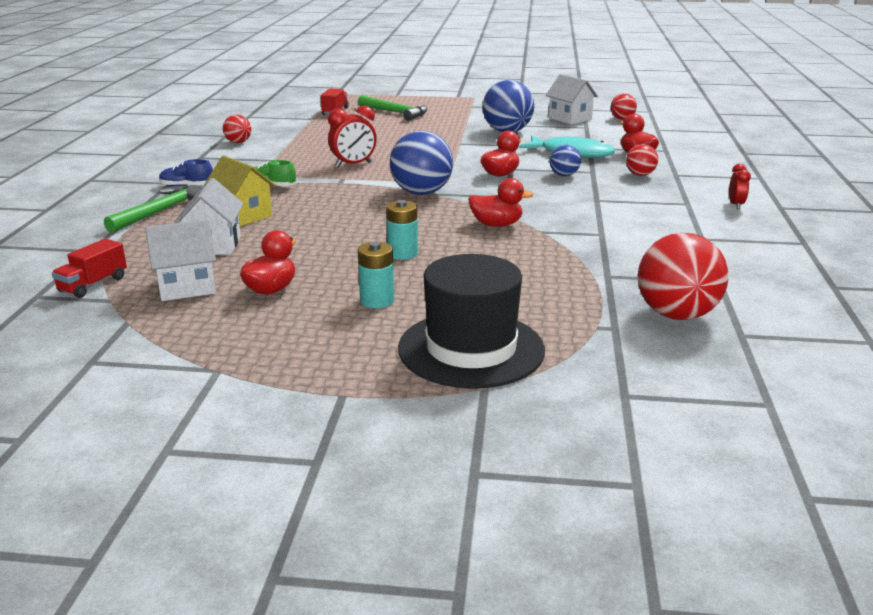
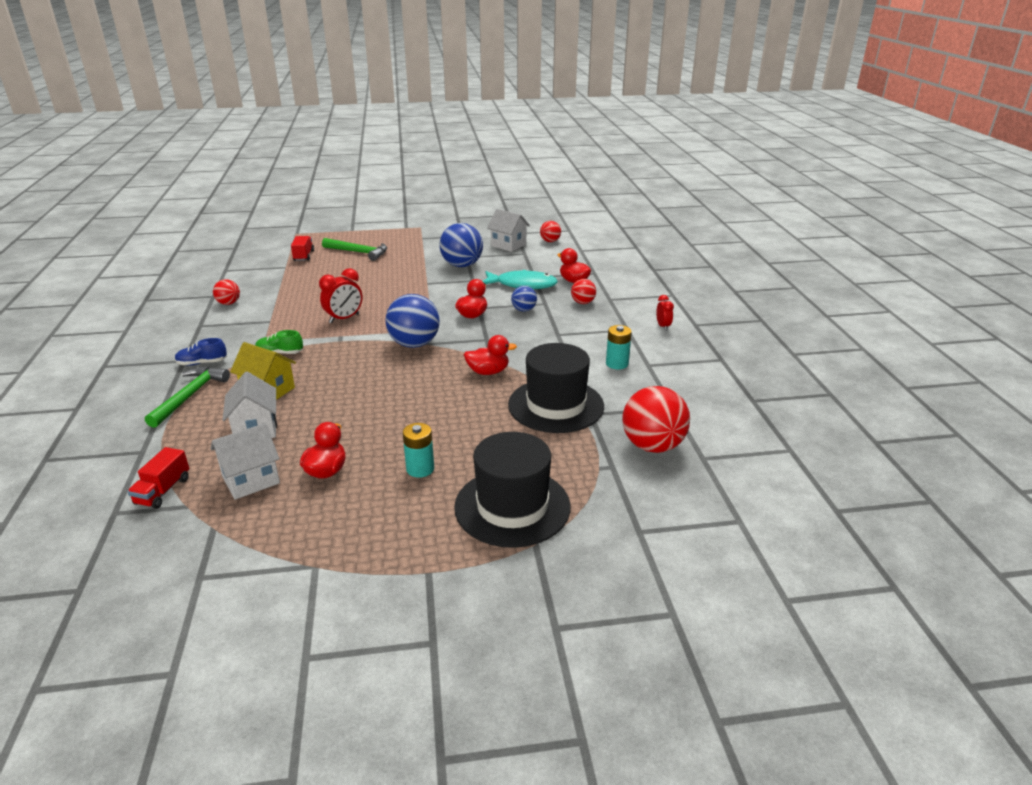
camera: 15 degrees left, 5 degrees up
(402, 253) = (423, 414): turquoise battery -> turquoise battery (617, 364)
(566, 263) = (556, 405): none -> black hat

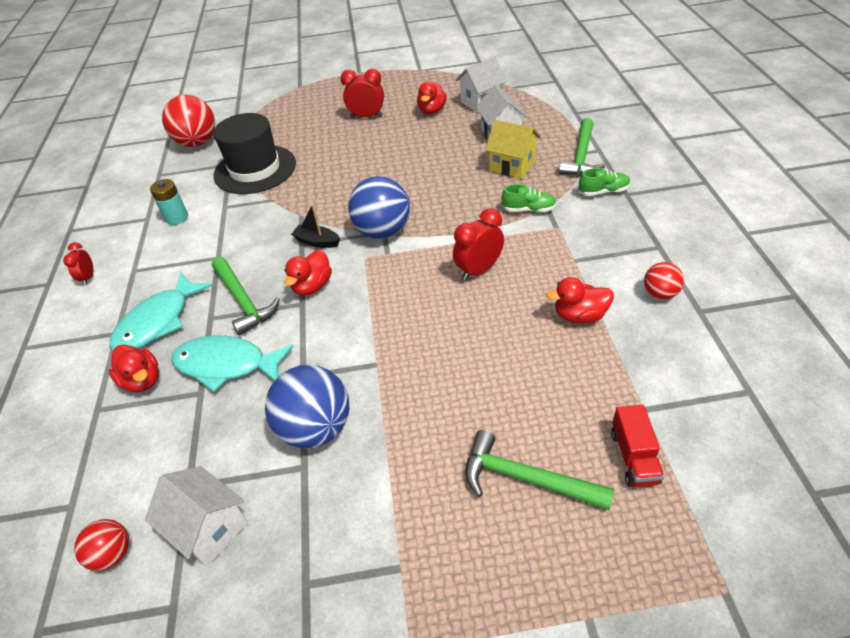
camera: 175 degrees left, 15 degrees up
(163, 491) = (536, 92): red truck -> none
(202, 363) = (603, 192): blue shoe -> green shoe
(420, 469) = (367, 116): turquoise battery -> red clock
(473, 340) = (317, 242): none -> black boat
(488, 372) = (307, 200): red duck -> red duck (579, 315)
(512, 506) = (308, 101): black hat -> none
(524, 310) = (243, 301): blue ball -> green hammer
(583, 302) = (158, 322): red ball -> turquoise fish

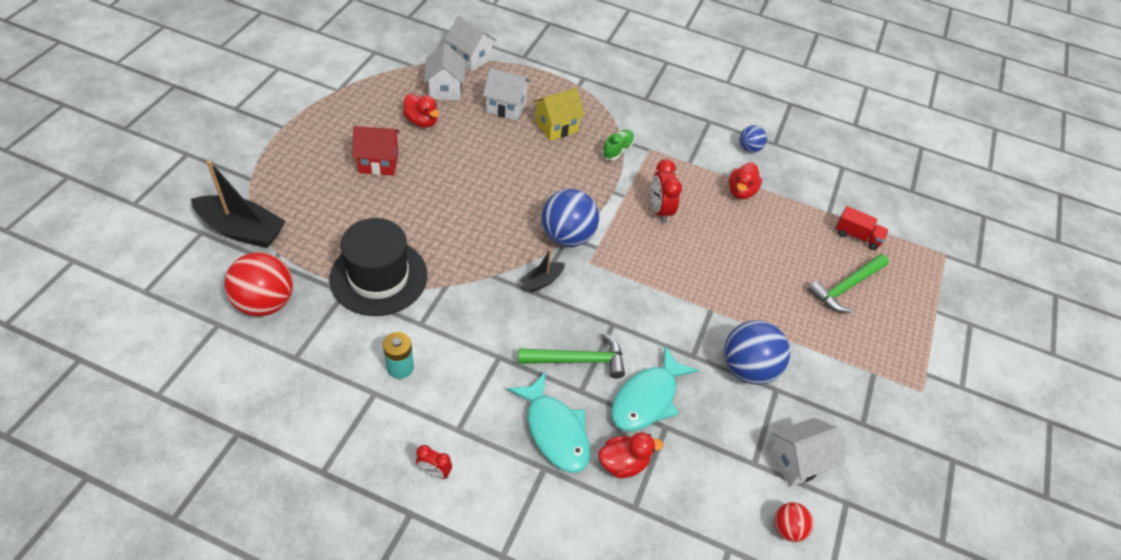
camera: 70 degrees left, 5 degrees up
(252, 106) = (242, 230): none -> black boat
(312, 286) = (597, 308): red duck -> none
(367, 116) = (378, 162): red clock -> red house
(534, 94) = (470, 58): none -> white house
(581, 156) = (582, 89): green hammer -> none
(603, 192) = (633, 106): green shoe -> none
(659, 294) = (749, 148): red ball -> blue ball

